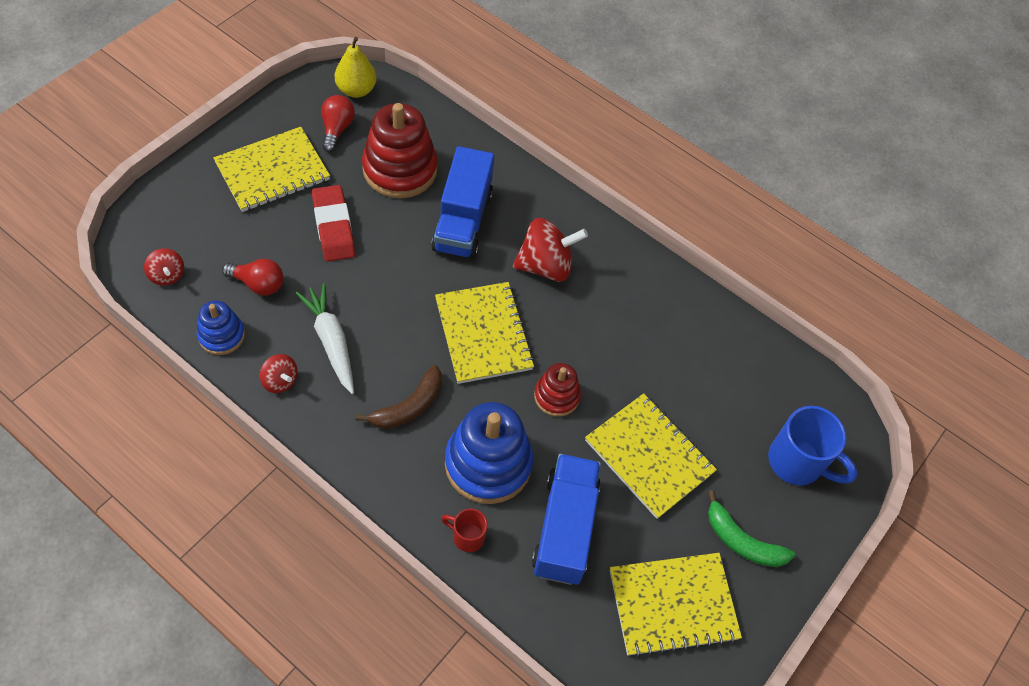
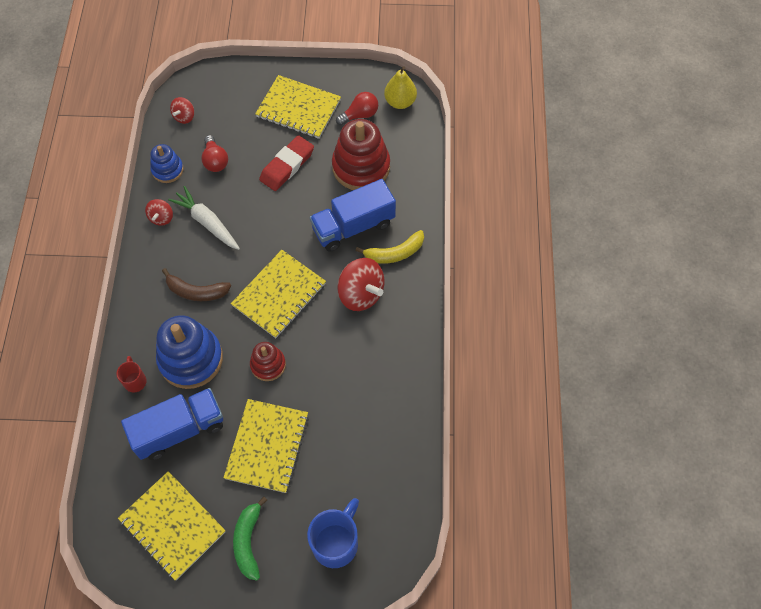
camera: 60 degrees right, 5 degrees up
(331, 342) = (207, 223): white carrot -> white carrot turned 75 degrees counterclockwise
(525, 209) = (394, 253): none -> yellow banana
(797, 462) = (336, 542): blue mug -> blue mug turned 150 degrees counterclockwise

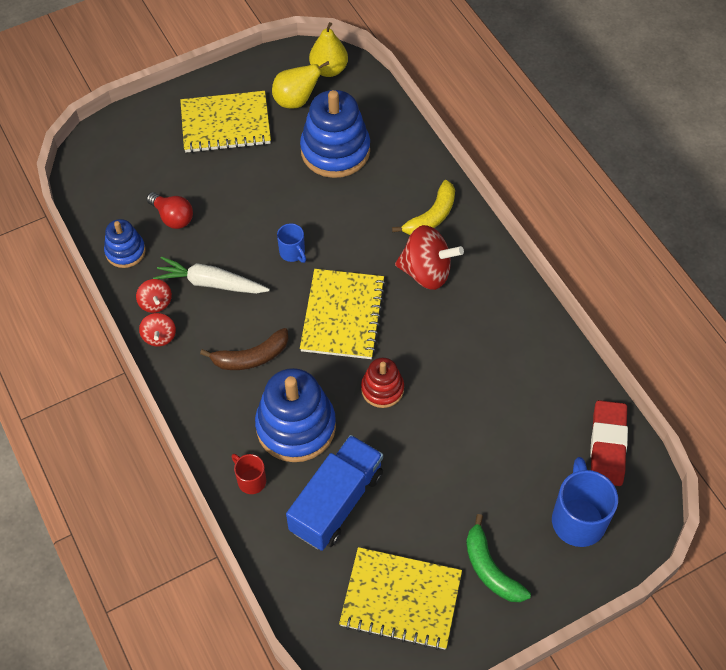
camera: 30 degrees left, 5 degrees down
(184, 117) = (104, 189): red spinning top -> red spinning top (159, 336)
(267, 446) = (440, 467): yellow notebook -> none
(277, 229) = (292, 253): none -> blue mug
(287, 166) = (256, 186): red eraser -> red eraser (607, 445)
(353, 226) = (370, 211): blue truck -> none
(360, 115) = (296, 101): red light bulb -> yellow pear
(361, 167) = (335, 151): red stacking toy -> blue stacking toy

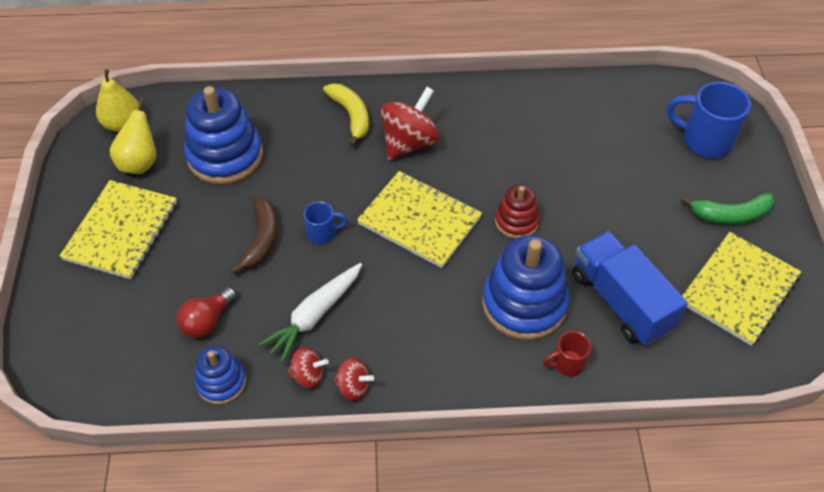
camera: 65 degrees left, 5 degrees down
(173, 217) = (207, 321): red light bulb -> red light bulb turned 150 degrees clockwise
(251, 357) = (425, 312): brown banana -> brown banana (262, 239)
(607, 445) = (644, 96): red eraser -> none

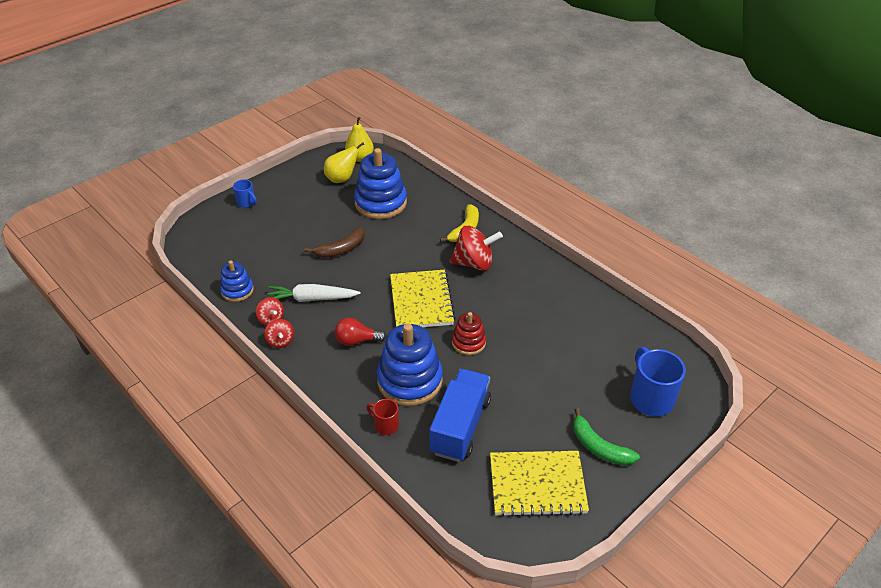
camera: 50 degrees right, 10 degrees down
(121, 231) = (293, 200): yellow notebook -> none
(207, 321) = (269, 262): red light bulb -> red light bulb (357, 340)
(322, 233) = (369, 269): blue mug -> blue mug (247, 203)

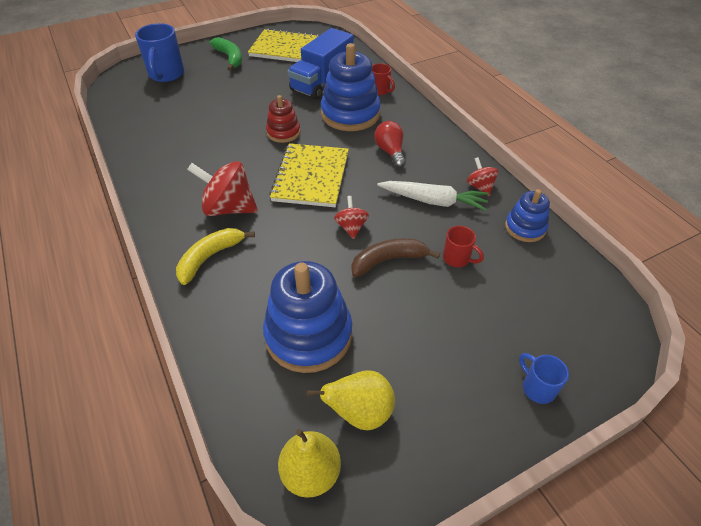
camera: 165 degrees left, 5 degrees up
(280, 341) = (468, 164): red spinning top -> red spinning top (351, 227)
(291, 259) = (457, 258): none -> red mug
(357, 340) = (390, 152): red light bulb -> red light bulb turned 120 degrees counterclockwise

